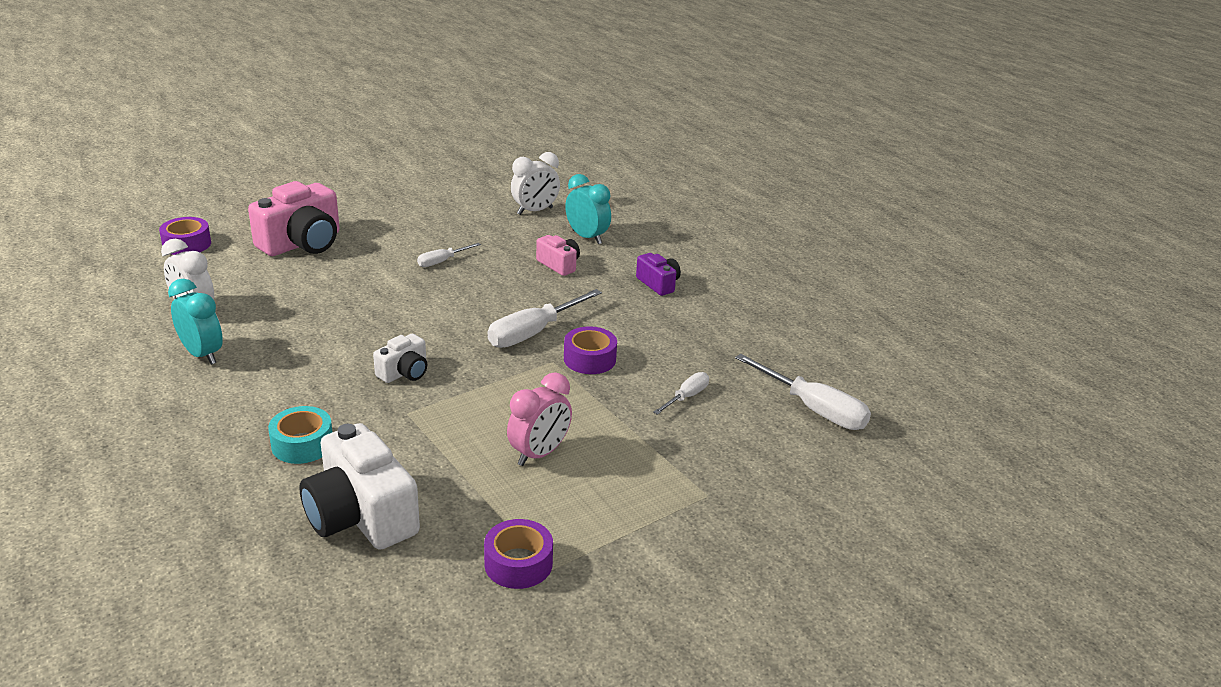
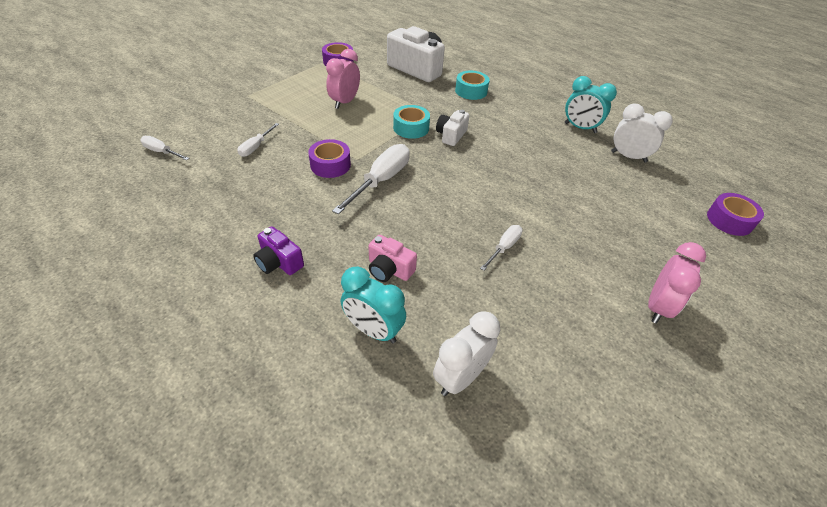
camera: 165 degrees right, 15 degrees up
(302, 243) = (646, 244): pink camera -> none
(351, 213) = (658, 307): none -> pink clock
(455, 392) = (411, 128): none -> turquoise tape
(813, 409) = (161, 152): white screwdriver -> white screwdriver, size x0.55

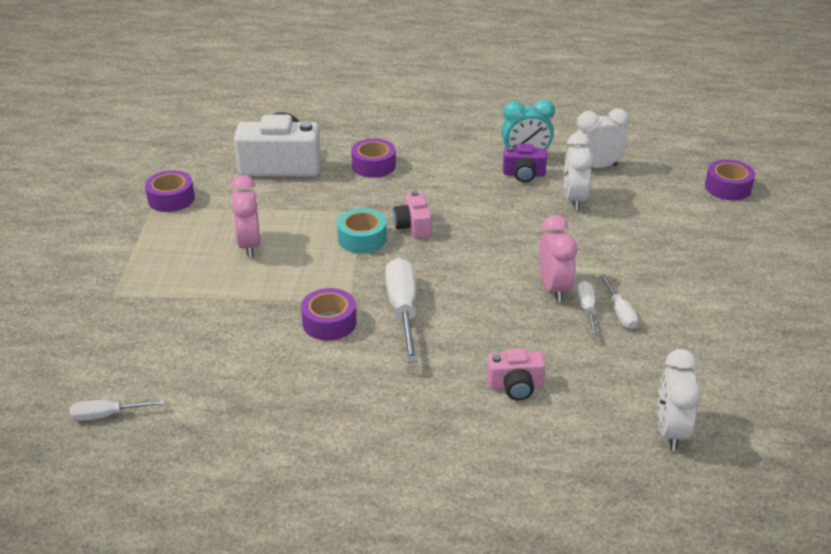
camera: 35 degrees left, 10 degrees down
(256, 147) = (217, 348): white screwdriver -> white screwdriver (620, 312)
(279, 262) = (408, 441): purple camera -> purple camera (524, 174)
(373, 330) = (565, 442): turquoise clock -> none
(451, 135) = (413, 226): white camera -> pink camera
(471, 91) = (373, 165): turquoise tape -> purple tape
(584, 170) = (574, 199): none -> white clock
(658, 307) = (746, 290): pink clock -> pink clock (554, 288)

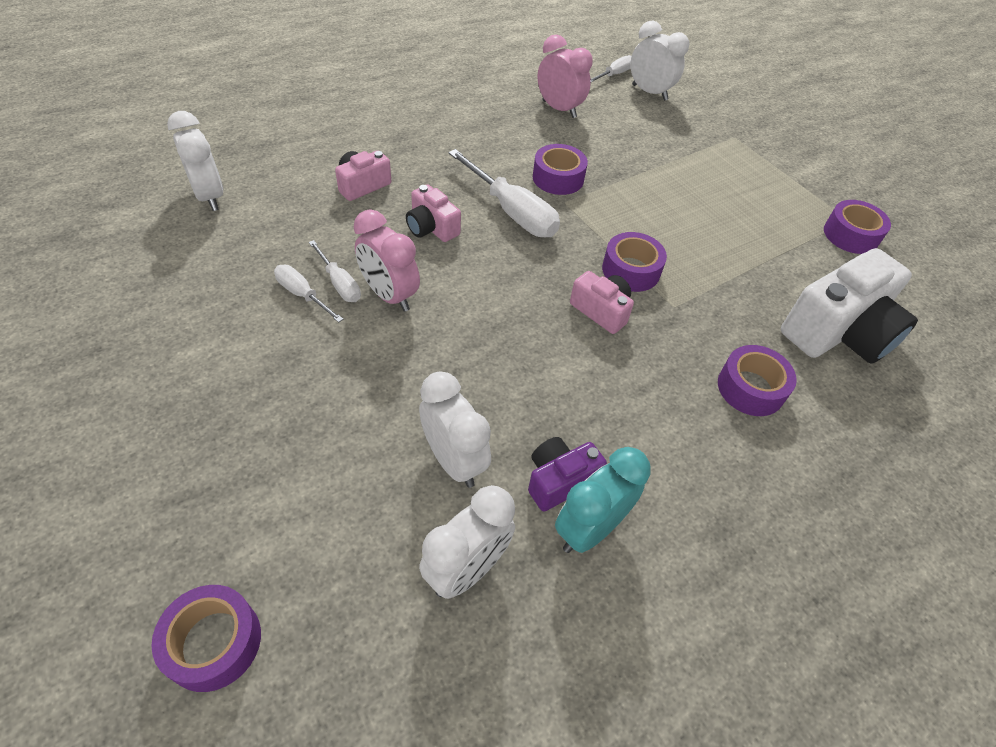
camera: 140 degrees right, 15 degrees up
(108, 375) = (649, 92): none -> white clock
(249, 245) = (713, 218): pink clock -> pink clock (559, 109)
(362, 239) = (631, 270): turquoise tape -> purple tape
(482, 323) = (431, 228): none -> pink camera

